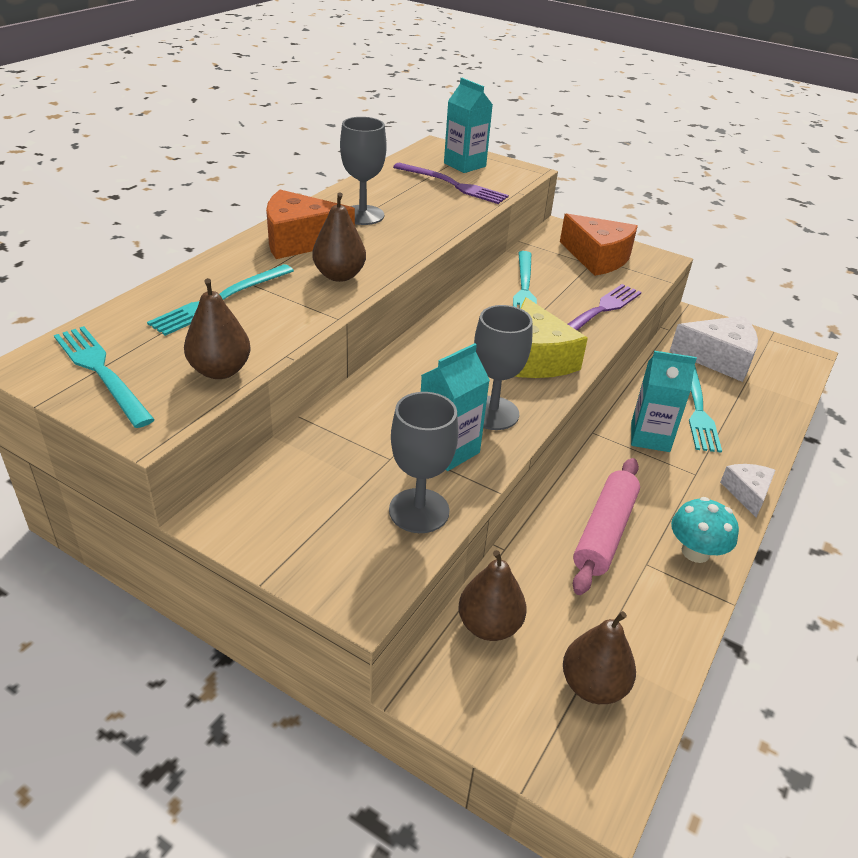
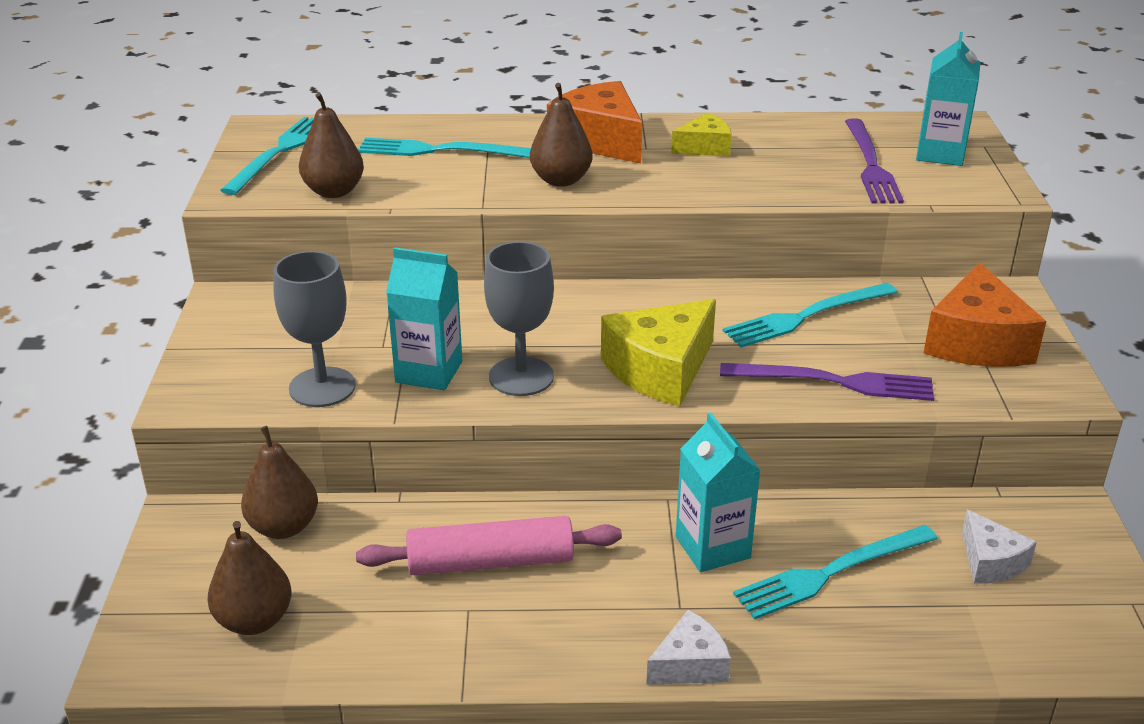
camera: 60 degrees right, 5 degrees down
(362, 215) = (704, 147): grey goblet -> yellow cheese
(695, 552) = (525, 644): turquoise mushroom -> none
(719, 358) = (990, 562): white cheese -> white cheese, size x0.56

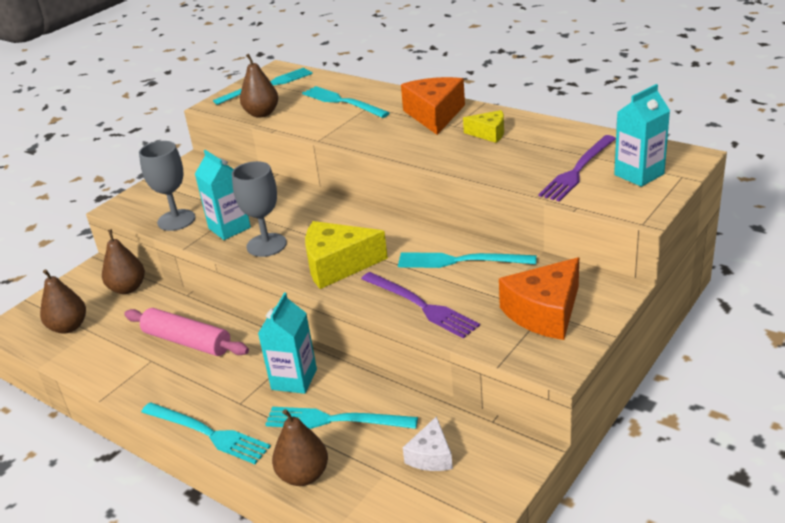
camera: 40 degrees right, 0 degrees up
(561, 180) = (379, 134): brown pear -> brown pear (303, 475)
(690, 664) = (207, 433): white cheese -> turquoise fork

